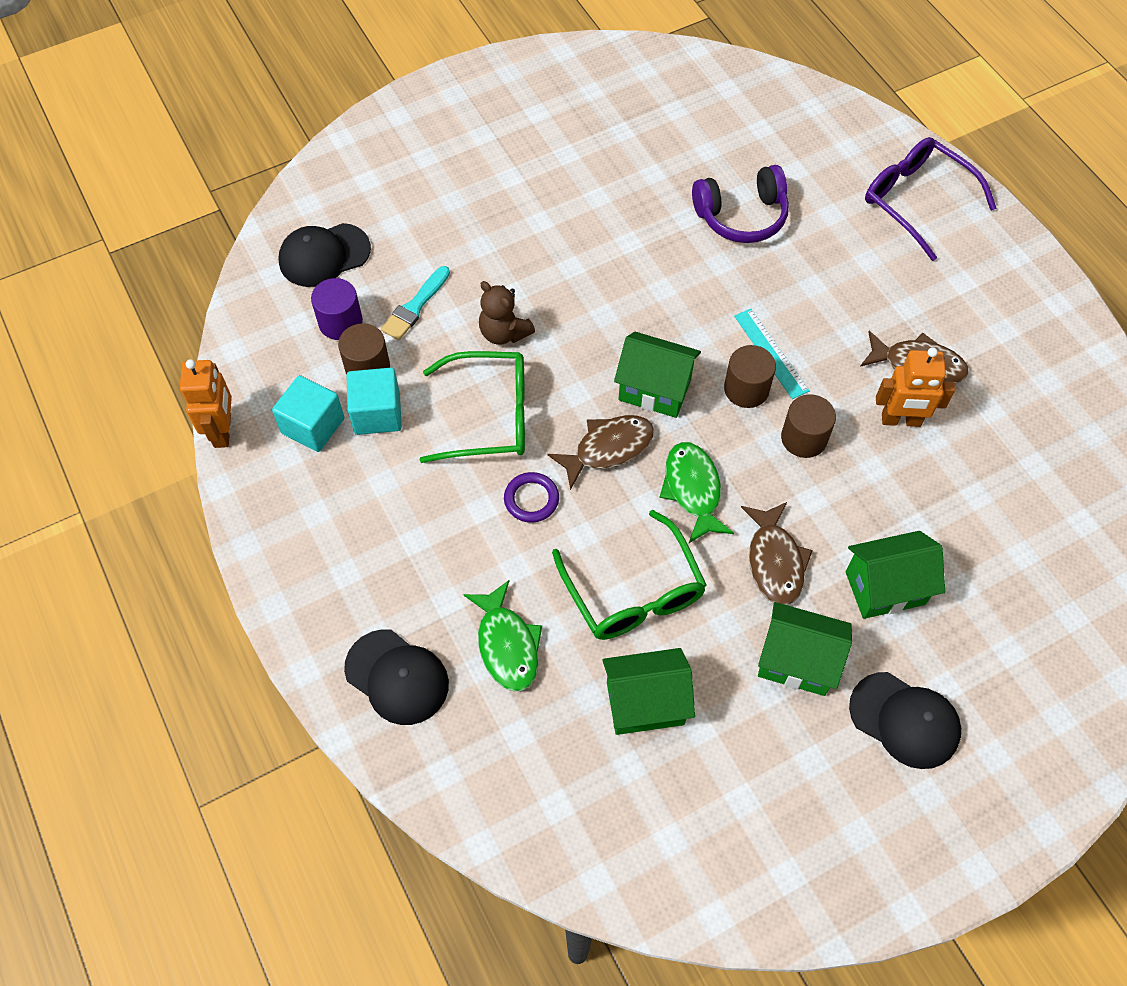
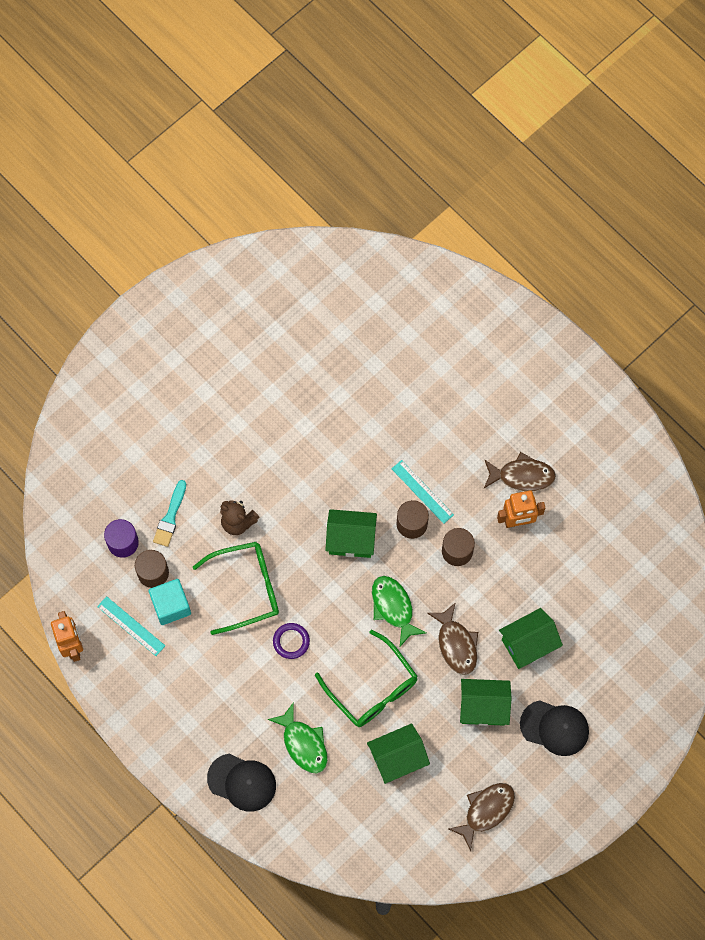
camera: 15 degrees left, 10 degrees up
(313, 426) = (131, 626): turquoise cube -> turquoise ruler
(324, 255) = (93, 491): black cap -> none
(608, 449) = (331, 592): brown fish -> brown fish (486, 811)
(741, 216) = (378, 384): purple headphones -> none
(917, 201) = (499, 340): purple glasses -> none

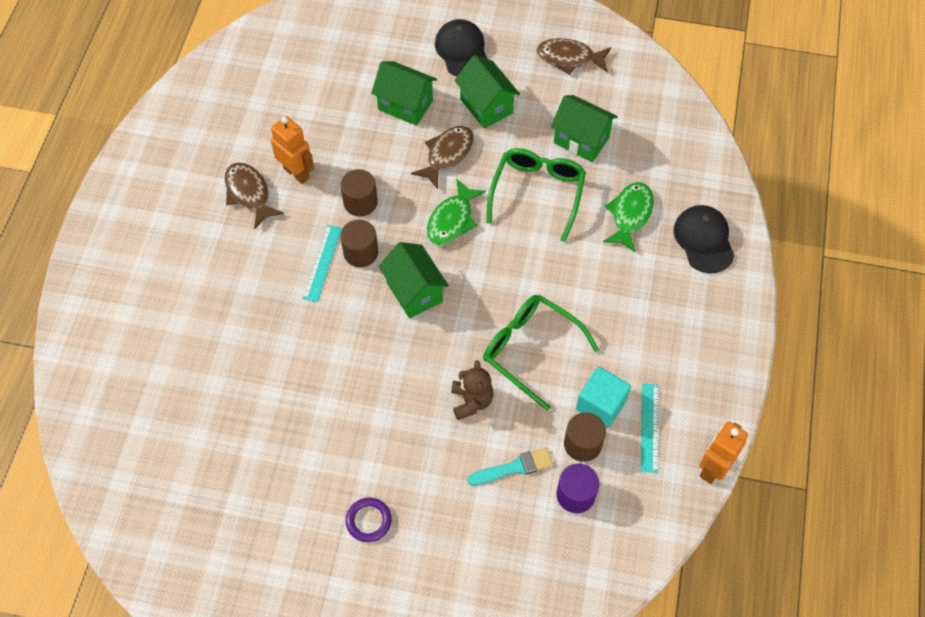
camera: 125 degrees left, 10 degrees down
(291, 641) = (549, 281): purple ring -> purple ring (368, 521)

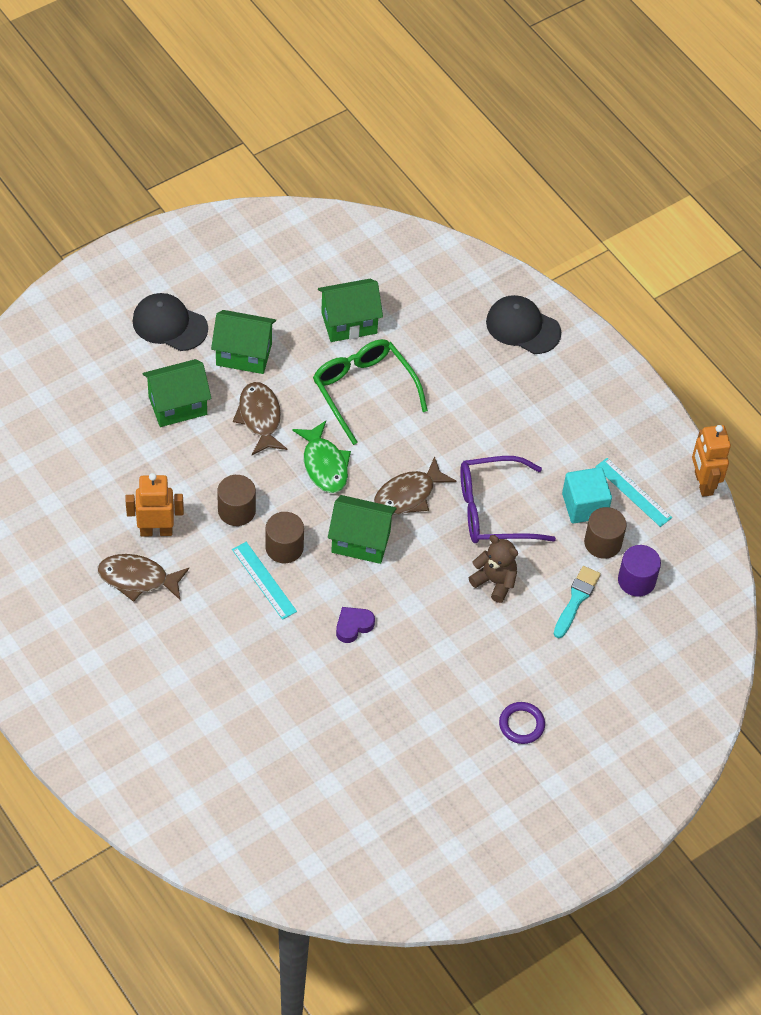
camera: 50 degrees left, 5 degrees down
(341, 344) = (353, 626): none -> purple heart
(531, 350) = (493, 510): green glasses -> purple glasses
(569, 58) = (263, 263): brown fish -> brown fish (408, 495)
(630, 215) = (450, 351): green fish -> none

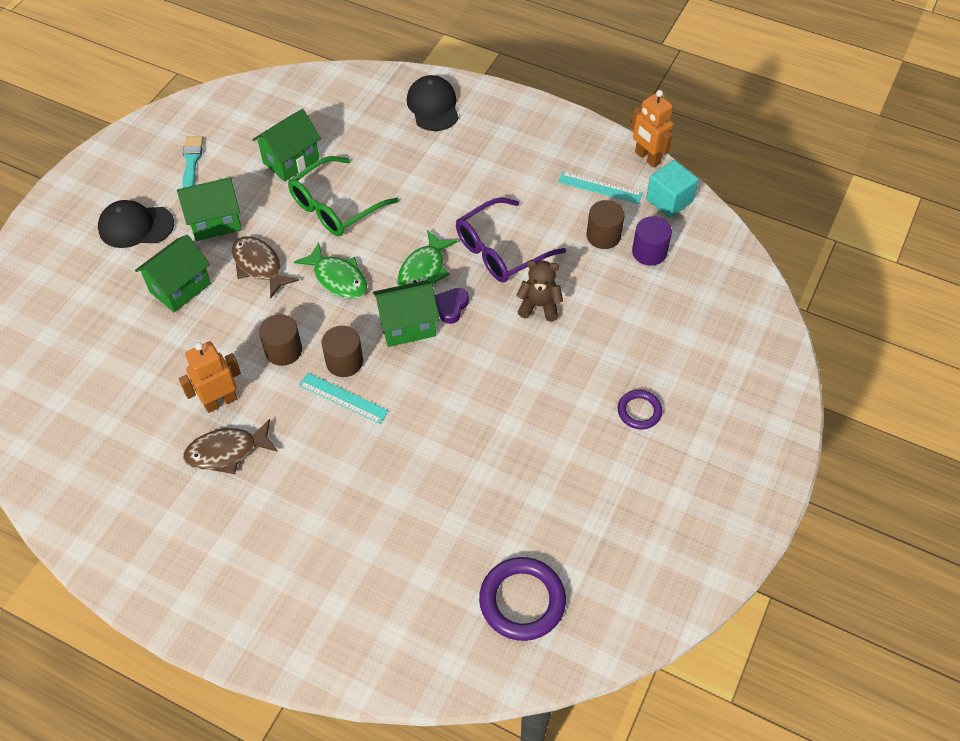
camera: 25 degrees left, 0 degrees up
(311, 830) = (522, 601): none -> purple ring
(353, 626) = (445, 399): purple heart -> purple heart (451, 307)
(364, 391) = (335, 206): green glasses -> green glasses turned 75 degrees counterclockwise
(408, 495) = (424, 270): brown fish -> green fish
(522, 327) = (433, 106): black cap -> black cap turned 75 degrees clockwise
(576, 599) = (613, 289): turquoise brush -> turquoise brush (191, 161)
(584, 505) = (570, 214): turquoise cube -> turquoise cube (669, 200)

